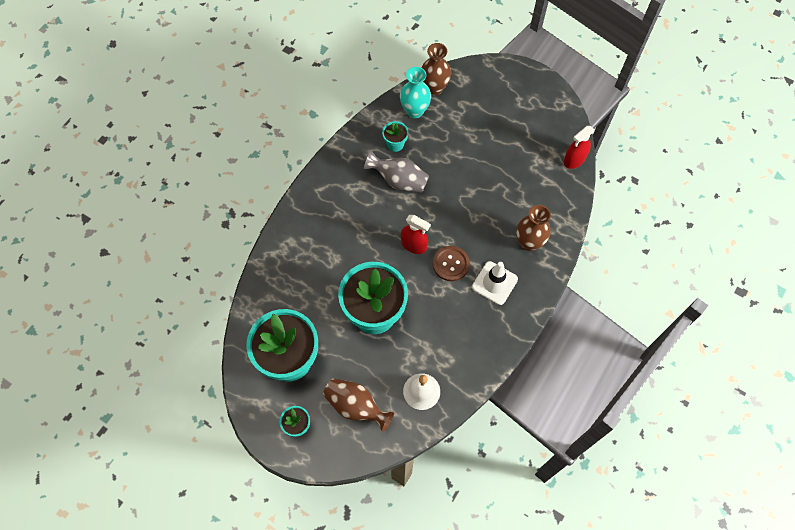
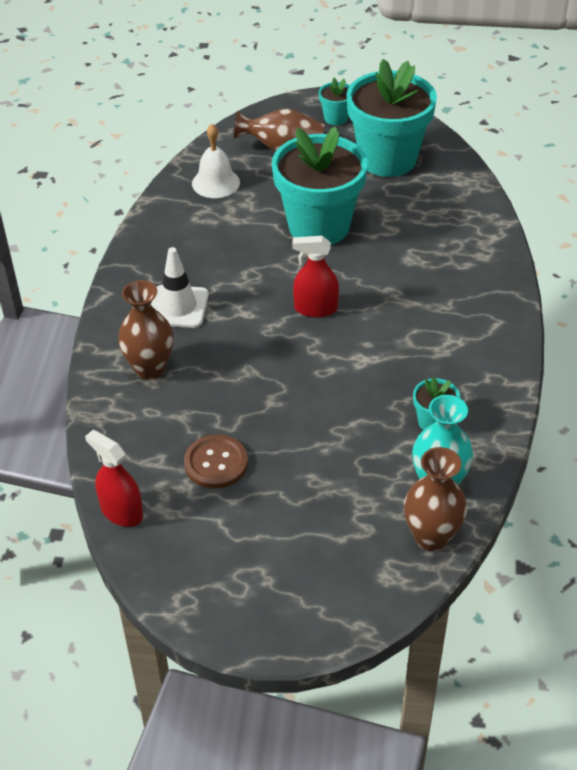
camera: 155 degrees right, 20 degrees down
(398, 180) = (391, 375): grey vase -> none
(451, 264) = (251, 306): brown button -> brown button (216, 463)
(574, 160) = (121, 512): red spray bottle -> red spray bottle turned 75 degrees counterclockwise

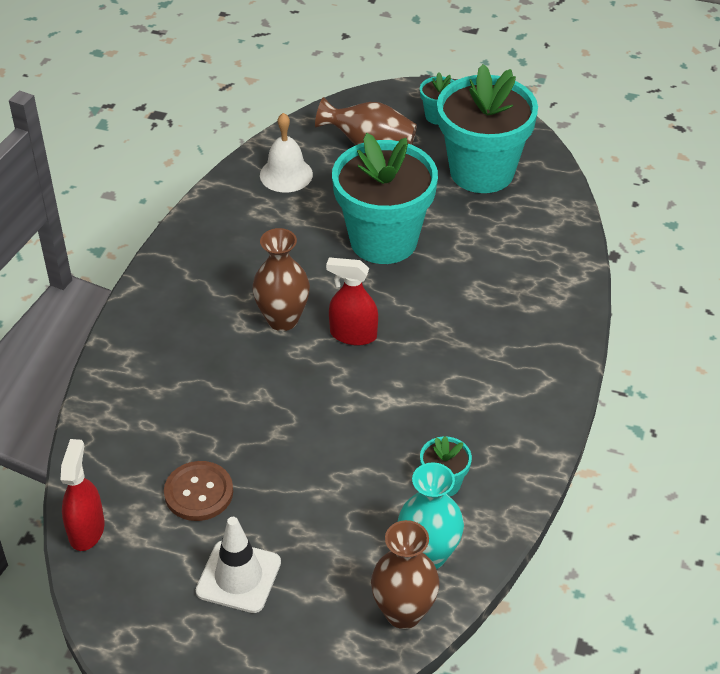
camera: 10 degrees right, 0 degrees up
(121, 512) = (86, 530): red spray bottle -> red spray bottle turned 45 degrees clockwise
(150, 368) = (158, 376): brown vase -> brown vase (282, 319)
(178, 307) = (207, 311): white traffic cone -> white traffic cone (238, 577)

